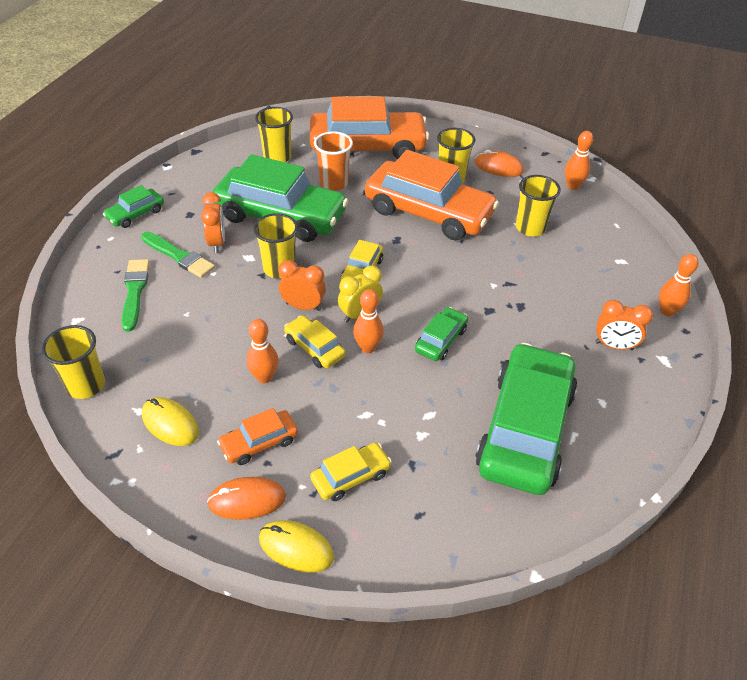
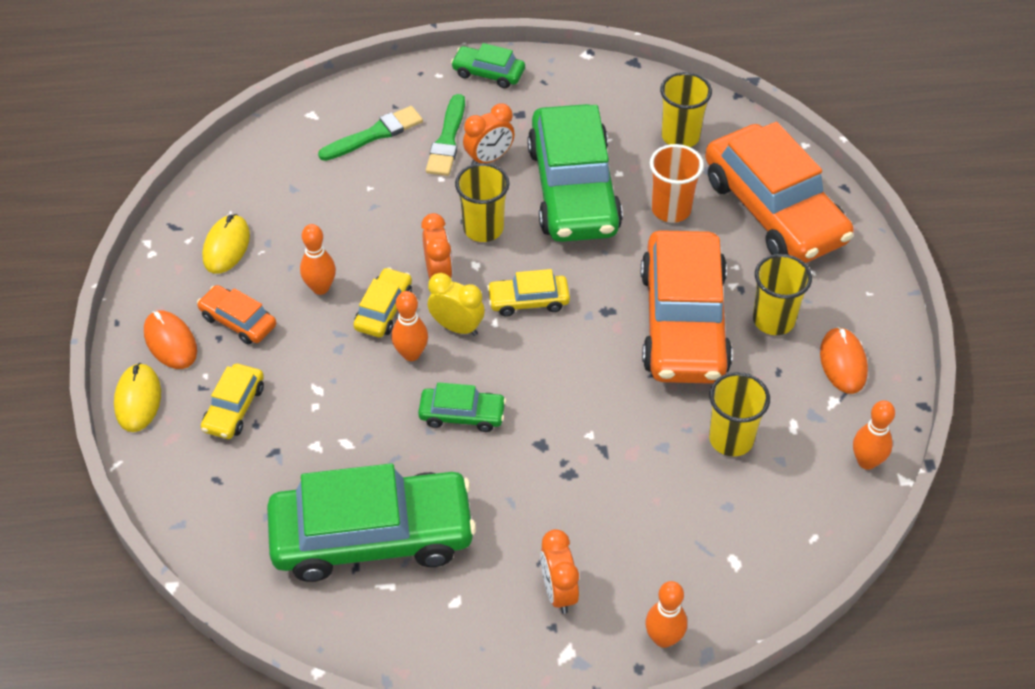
camera: 65 degrees right, 5 degrees up
(86, 385) = (238, 166): yellow cup -> none
(351, 477) = (234, 408): yellow car -> yellow car turned 75 degrees clockwise

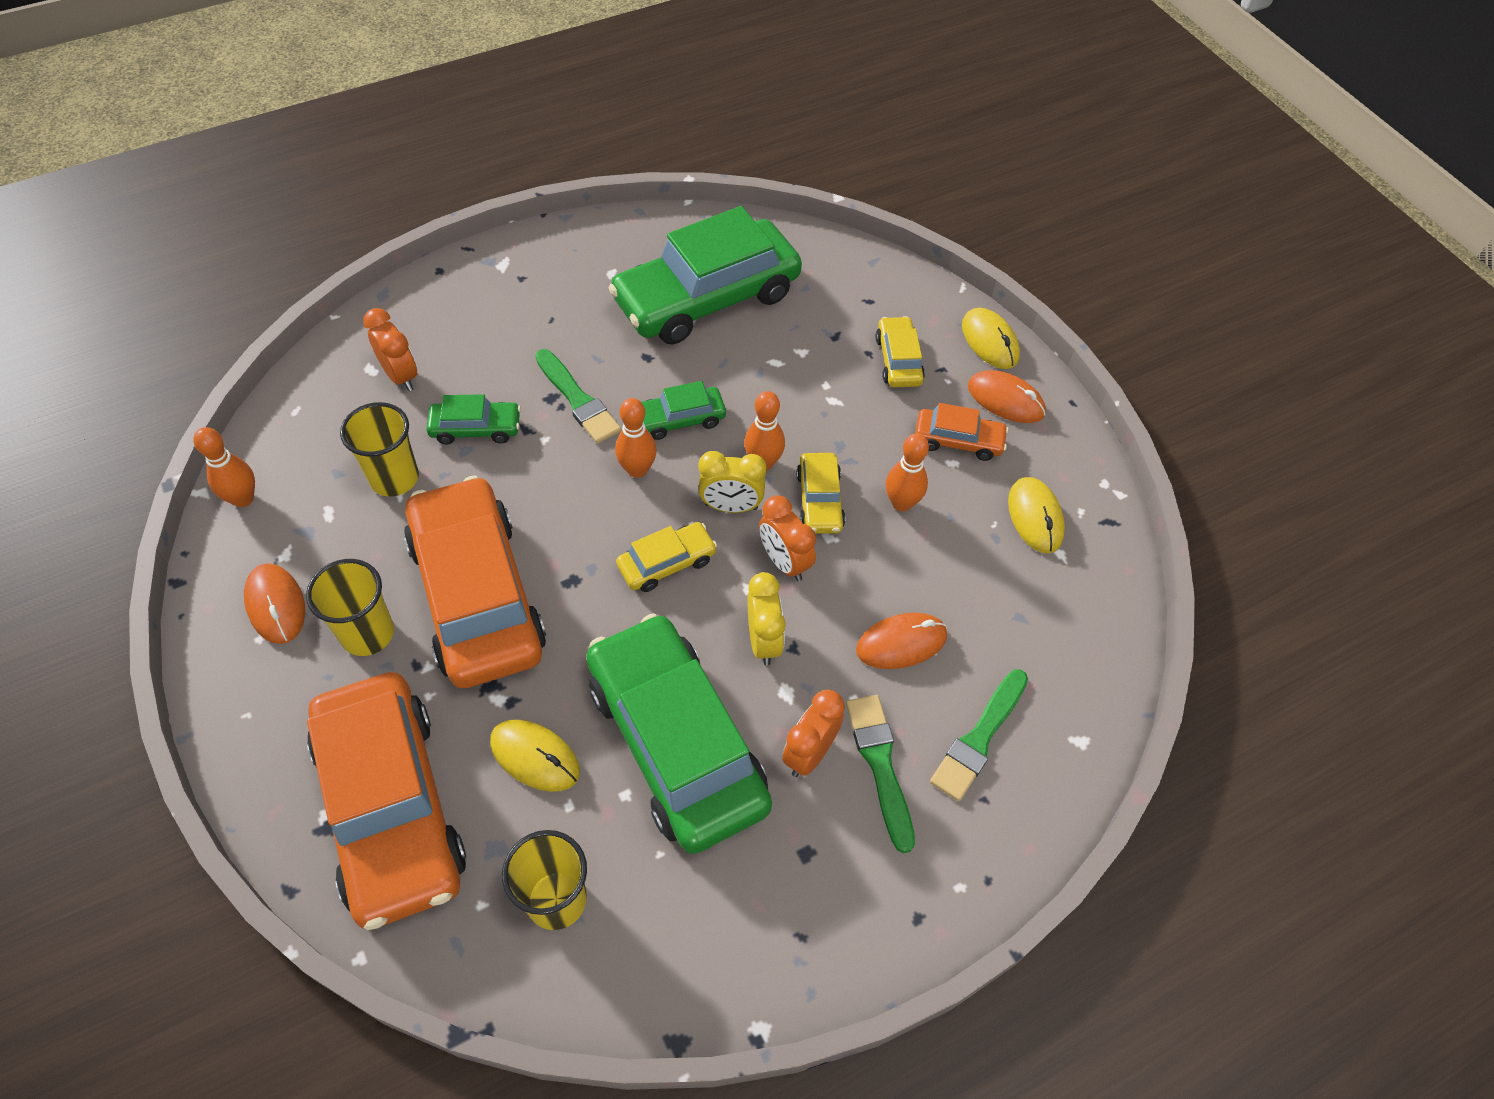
camera: 155 degrees right, 5 degrees up
(387, 198) = (901, 643): none -> orange mouse
(483, 228) = (763, 641): yellow cup -> yellow clock
(488, 73) = (891, 920): green car -> green car (476, 428)
(545, 463) = (578, 400): none -> green brush
(558, 591) = (526, 303): orange clock -> orange clock (401, 376)
(663, 638) = (423, 295): orange bowling pin -> orange bowling pin (637, 469)
(671, 209) = (535, 757): orange cup -> yellow mouse
(774, 210) = (391, 807): orange car -> orange car turned 150 degrees counterclockwise

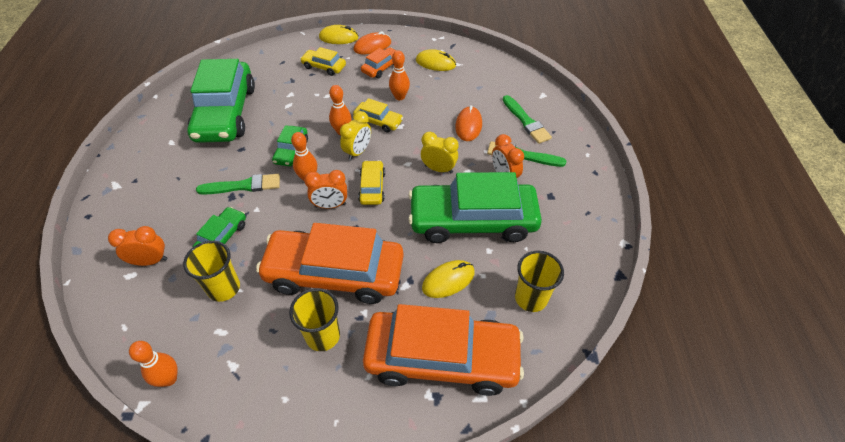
camera: 60 degrees left, 5 degrees down
(276, 605) = (267, 381): orange mouse -> none
(784, 562) = (402, 146): orange clock -> orange clock (330, 205)

